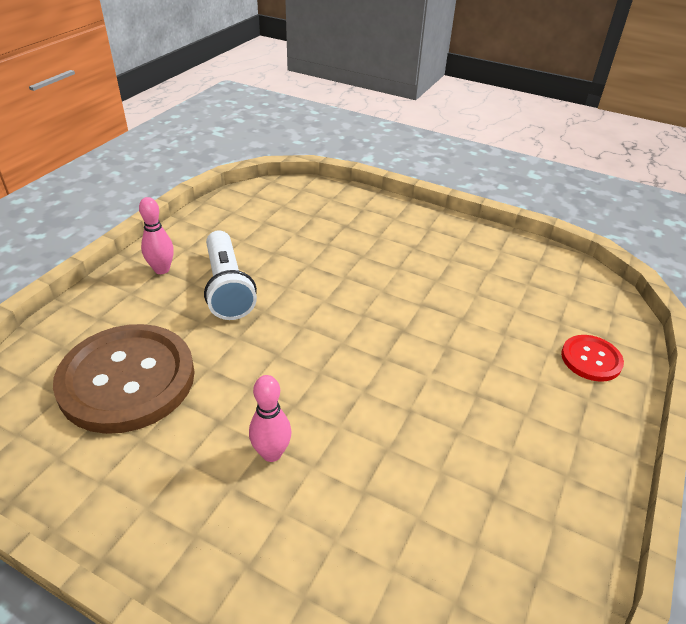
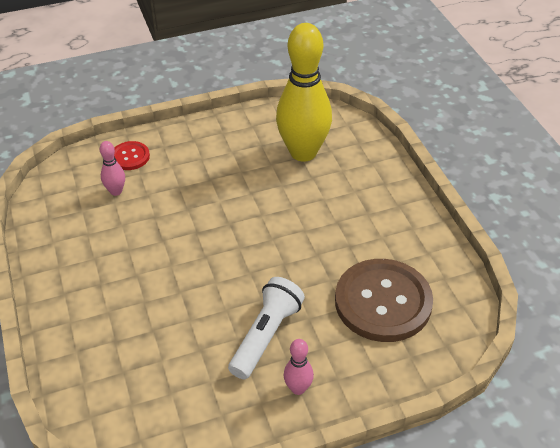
camera: 135 degrees left, 5 degrees up
(271, 453) = (337, 215): pink bowling pin -> pink bowling pin (116, 191)
(424, 528) = (303, 152): none -> yellow bowling pin

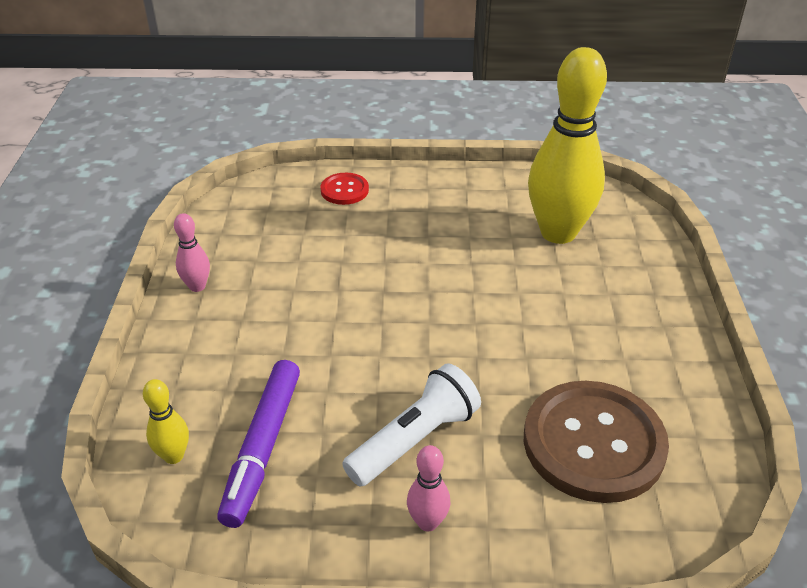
camera: 20 degrees right, 5 degrees down
(101, 400) = (174, 456): none -> yellow bowling pin
(116, 191) = (310, 223): pink bowling pin -> pink bowling pin (197, 286)
(163, 374) = (262, 448): none -> purple marker

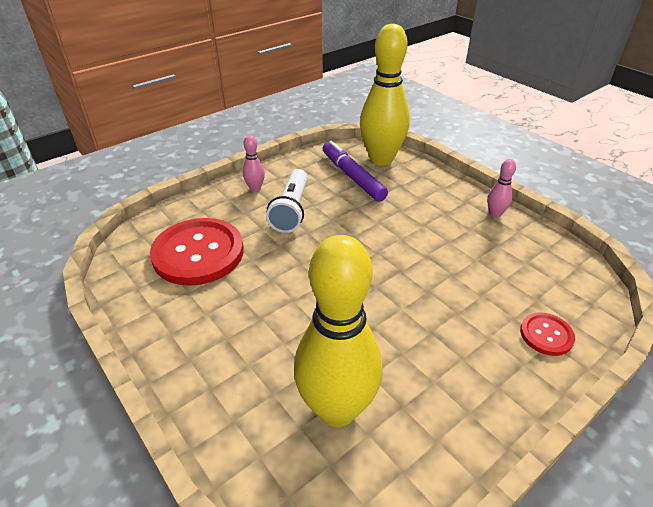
camera: 140 degrees right, 0 degrees up
(174, 456) = (381, 159): yellow bowling pin -> yellow bowling pin, size x2.38
(593, 443) = (198, 253): brown button -> red button

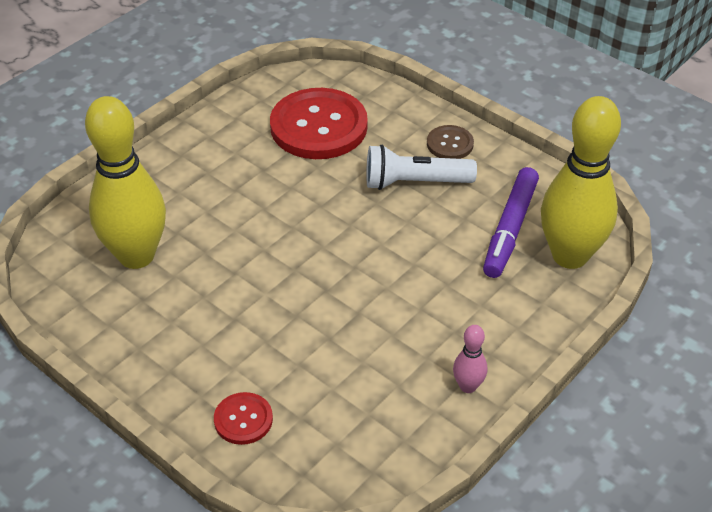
camera: 80 degrees right, 5 degrees up
(255, 188) = (450, 144): pink bowling pin -> brown button
(352, 177) = (510, 229): purple marker -> purple marker turned 150 degrees clockwise

